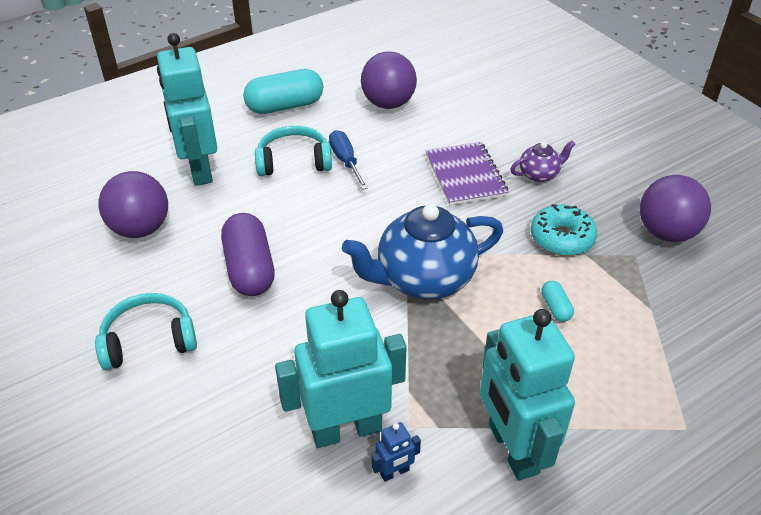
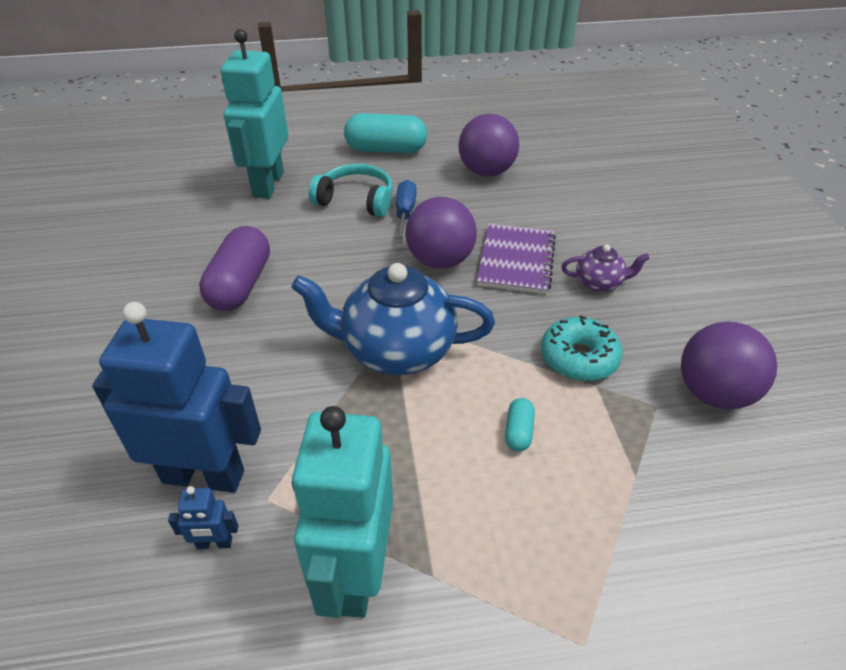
camera: 25 degrees right, 0 degrees up
(140, 229) = (179, 220): purple ball -> purple ball (440, 260)
(149, 340) = (105, 320): turquoise headphones -> none
(346, 429) = (204, 475): turquoise robot -> blue robot

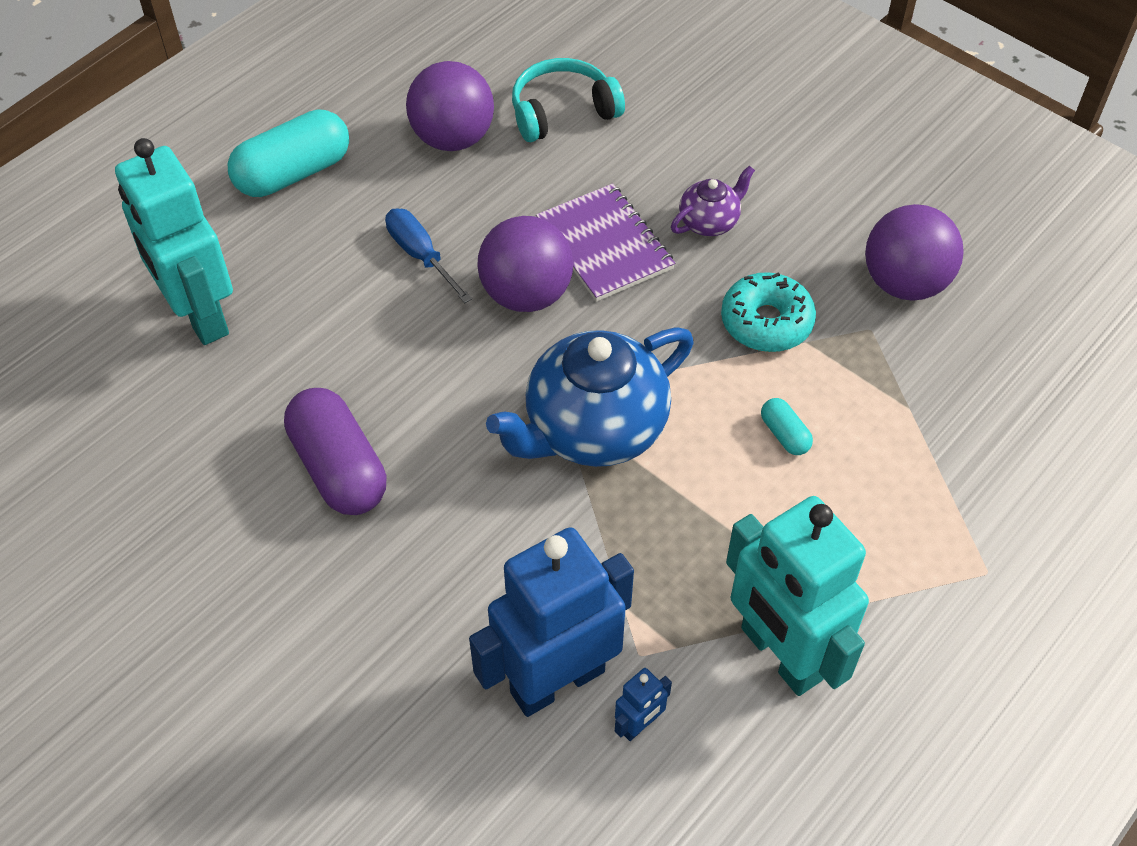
camera: 40 degrees left, 10 degrees up
(356, 200) = (342, 272): turquoise headphones -> turquoise headphones (562, 112)

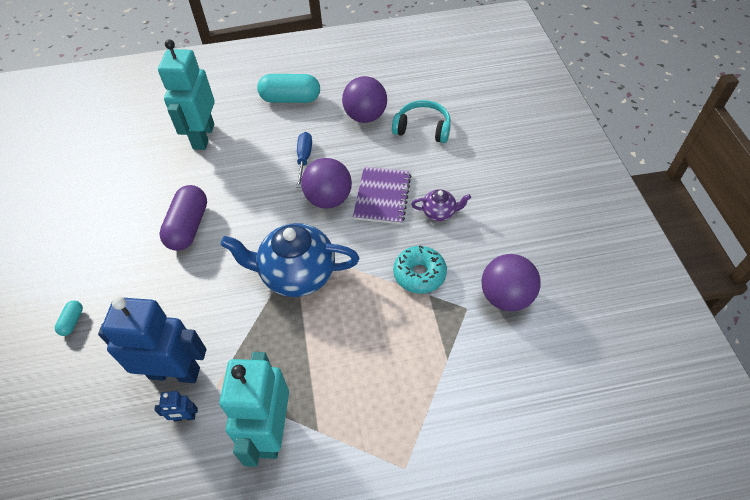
camera: 40 degrees right, 0 degrees up
(784, 434) = (375, 331): turquoise capsule -> turquoise capsule (72, 321)

